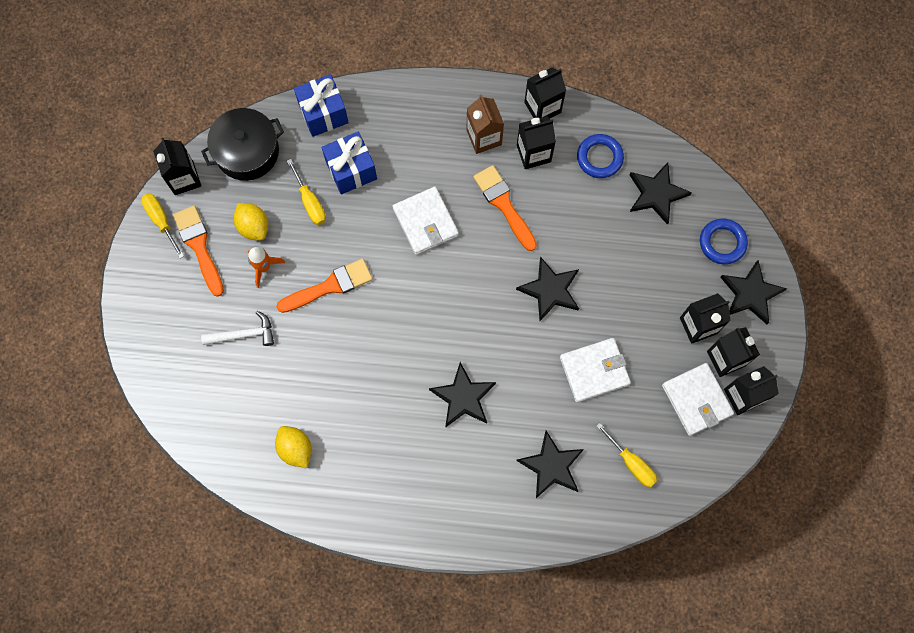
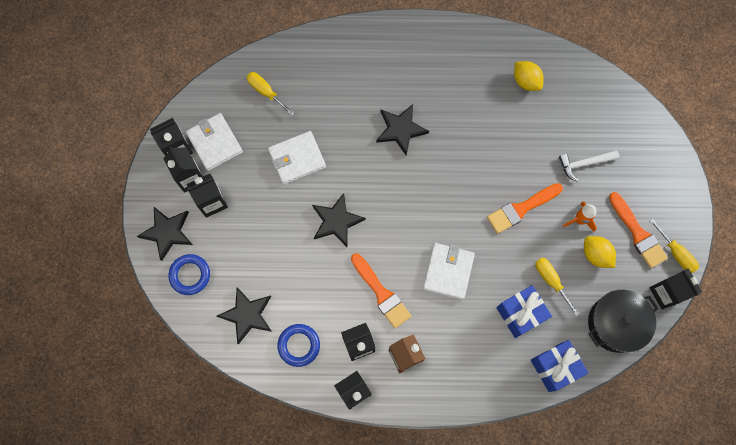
camera: 175 degrees right, 0 degrees up
(425, 222) = (448, 271): white wallet -> white wallet turned 45 degrees clockwise
(551, 466) = (327, 85): black star -> none

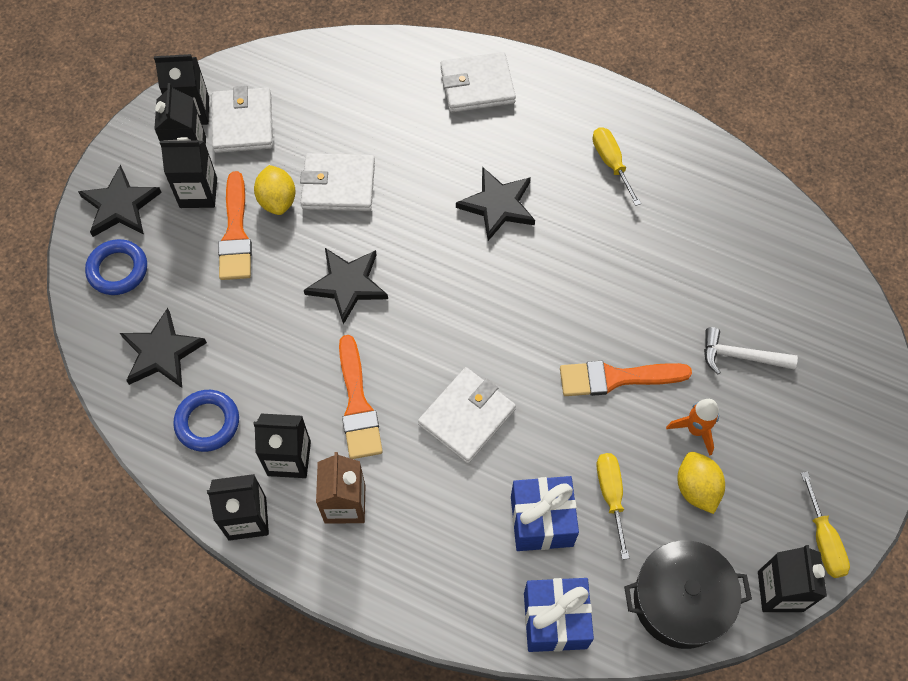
camera: 25 degrees right, 10 degrees down
(266, 92) = (343, 89): yellow screwdriver -> yellow screwdriver (611, 163)
(348, 54) = (477, 85): none -> white wallet
(526, 81) = (707, 214): yellow lemon -> yellow lemon (277, 200)
(638, 233) = (776, 486): orange brush -> orange brush (235, 233)

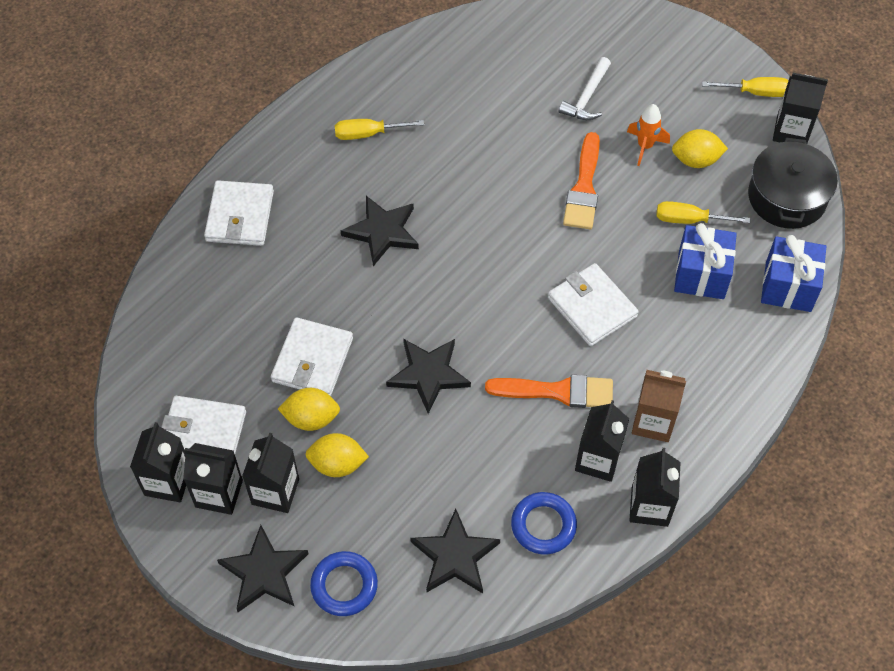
camera: 75 degrees left, 5 degrees down
(235, 233) = (337, 464): orange brush -> yellow lemon

